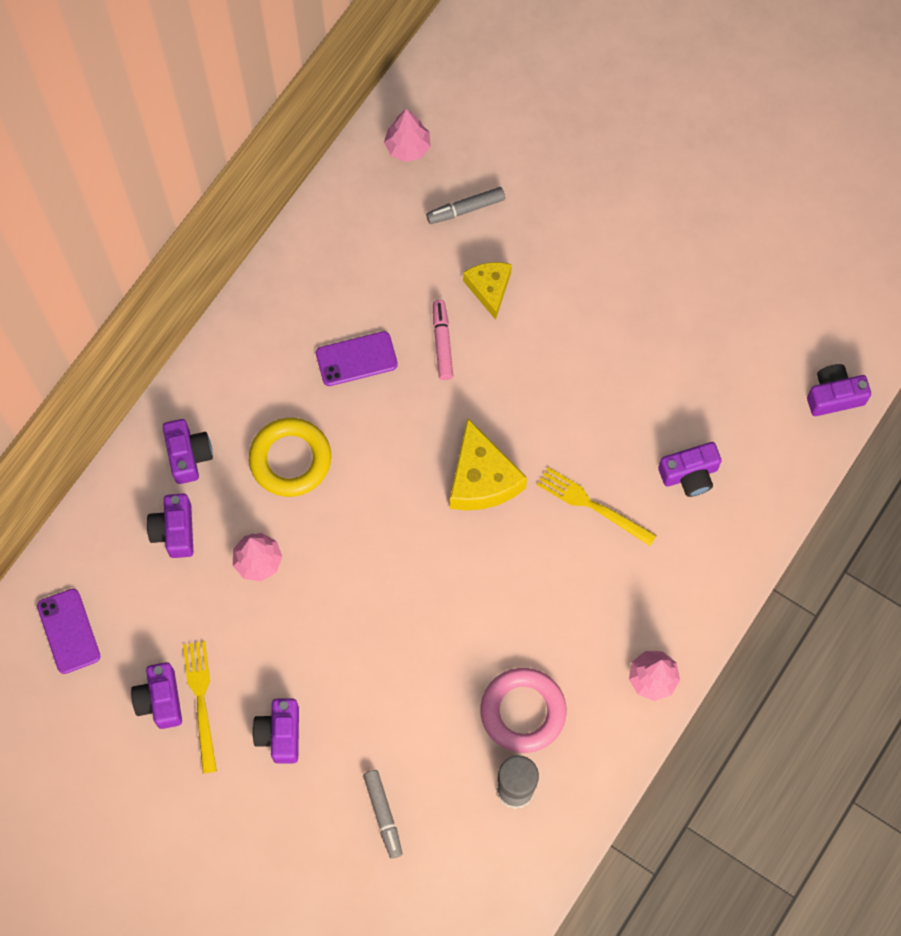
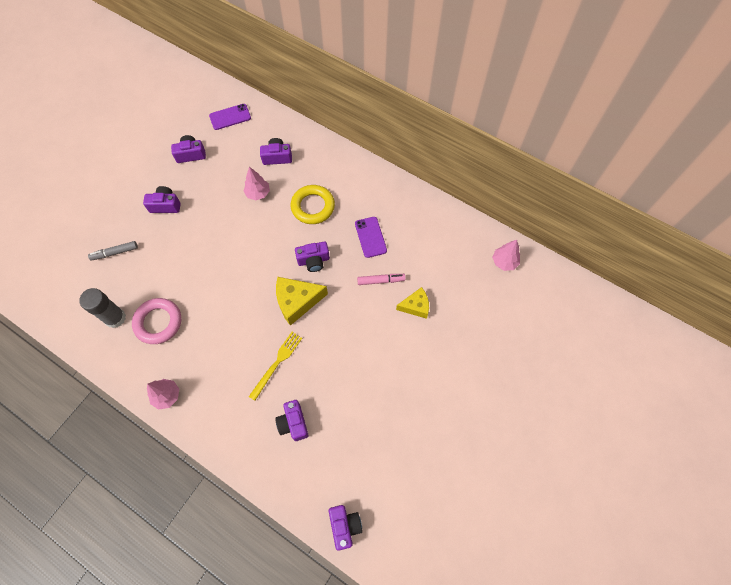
camera: 90 degrees right, 5 degrees down
(188, 455) = (317, 161): purple camera -> purple camera (313, 260)
(201, 701) = (187, 171): yellow fork -> none
(466, 209) = (467, 293): grey marker -> none

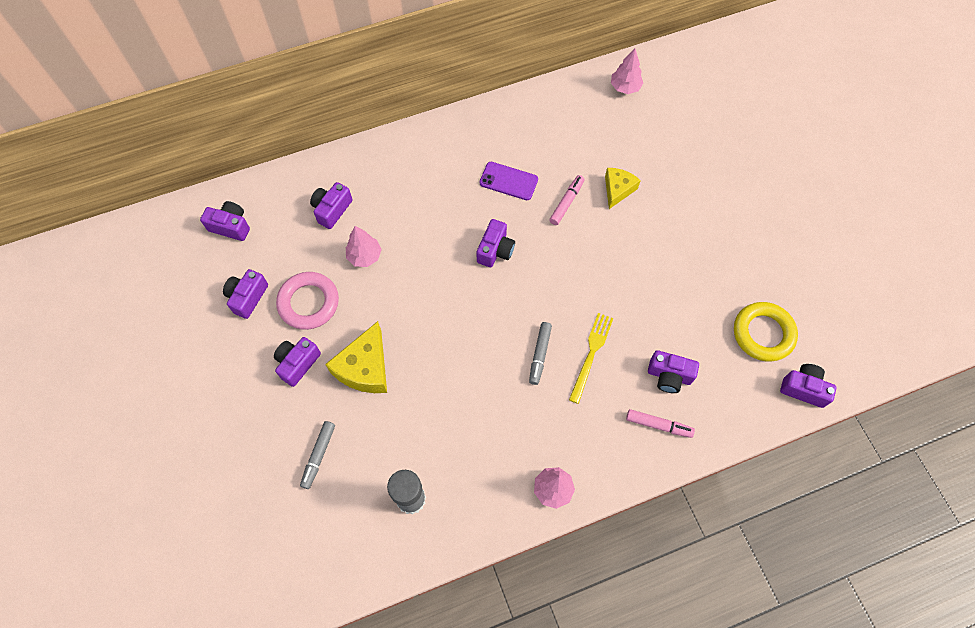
camera: 55 degrees left, 0 degrees up
(158, 322) = (453, 452): pink ring -> pink ring (309, 303)
(230, 117) = (230, 226): purple phone -> purple camera
(252, 437) = (658, 425): none -> pink marker
(256, 332) = (540, 355): none -> grey marker
(277, 363) = (591, 354): yellow fork -> yellow fork turned 45 degrees clockwise
(297, 301) = (533, 294): yellow cheese -> yellow cheese (365, 368)
(313, 207) = (427, 212): yellow ring -> yellow ring (763, 333)

